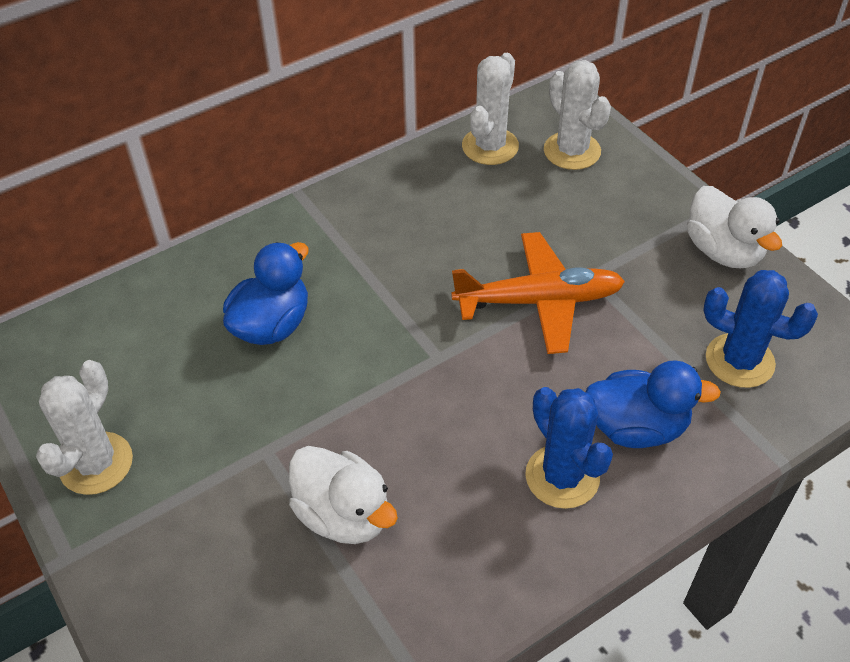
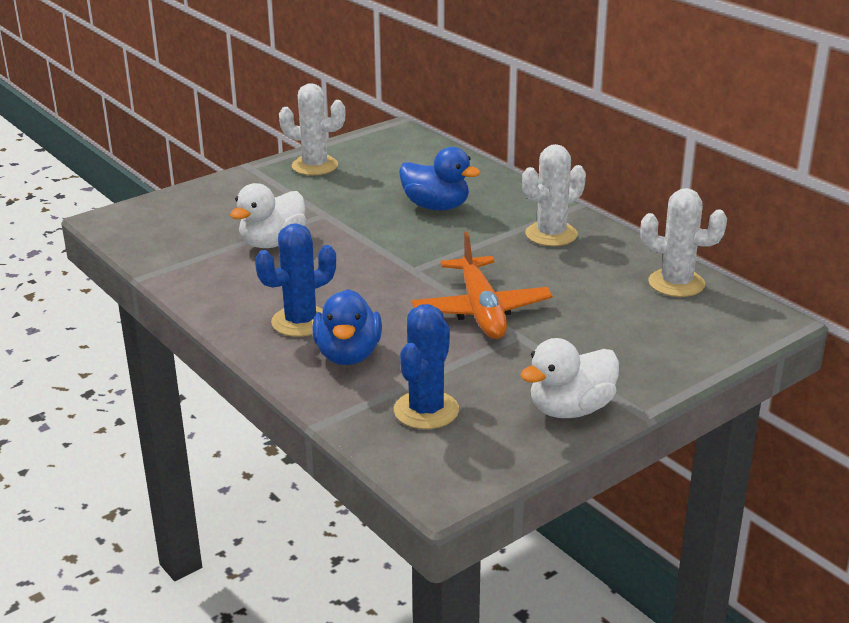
camera: 85 degrees right, 20 degrees down
(572, 151) = (689, 326): white cactus -> white cactus (551, 234)

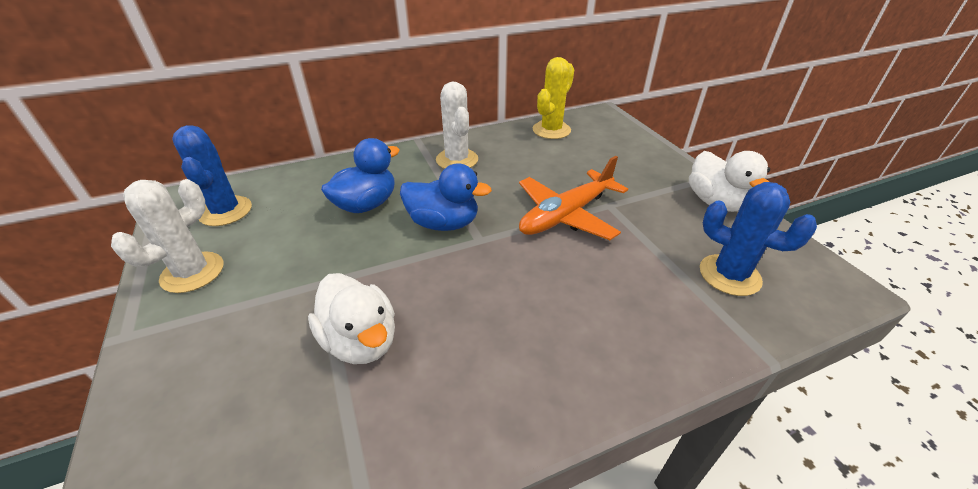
camera: 75 degrees left, 10 degrees up
(300, 322) = (560, 341): blue cactus -> blue cactus (225, 211)
(348, 355) = (634, 312): blue duck -> blue duck (443, 223)
(481, 310) = (566, 215): orange plane -> orange plane turned 135 degrees clockwise
(676, 283) = (551, 130): white cactus -> yellow cactus

